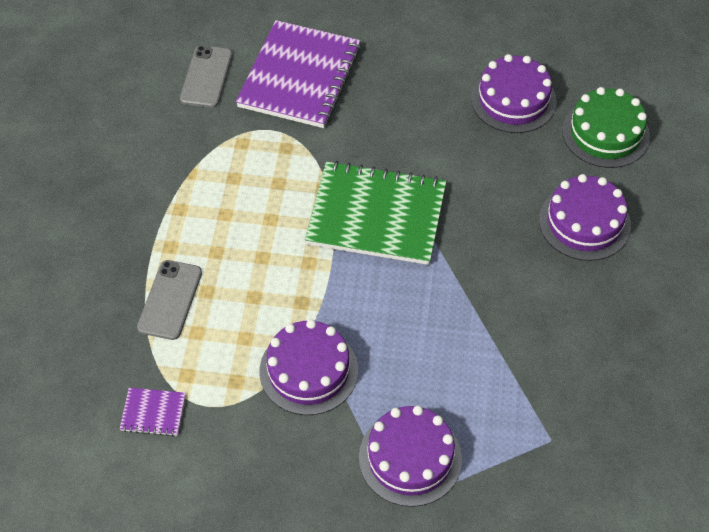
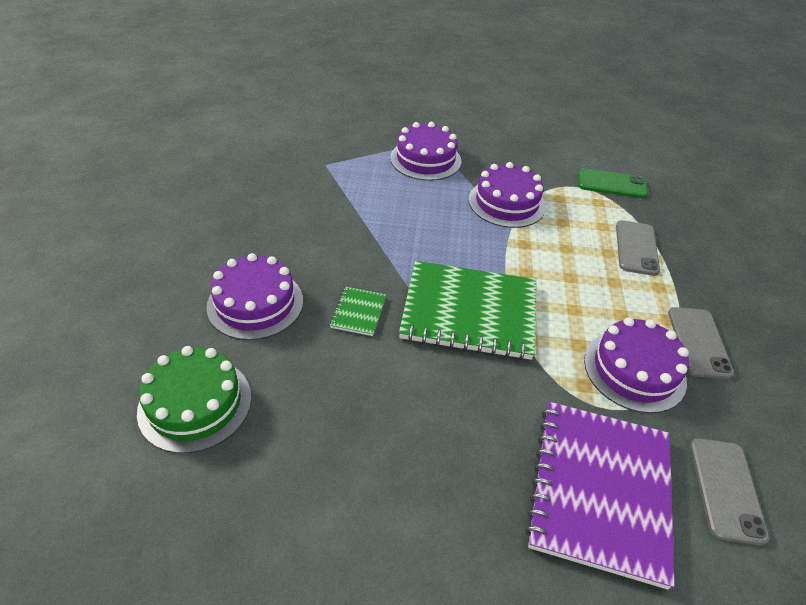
camera: 175 degrees right, 10 degrees down
(153, 413) = (611, 184): purple notebook -> green phone
(162, 187) = (698, 342): none -> grey phone
(484, 214) = (358, 312): none -> green notebook
(513, 100) = (304, 453): purple cake -> purple cake (634, 370)

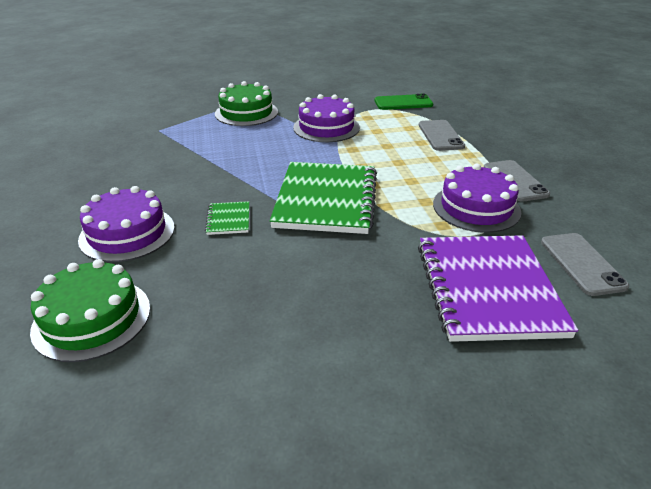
camera: 15 degrees left, 10 degrees down
(425, 159) = (246, 113): purple cake -> green cake
(469, 312) = (326, 200): green notebook -> green notebook turned 75 degrees counterclockwise

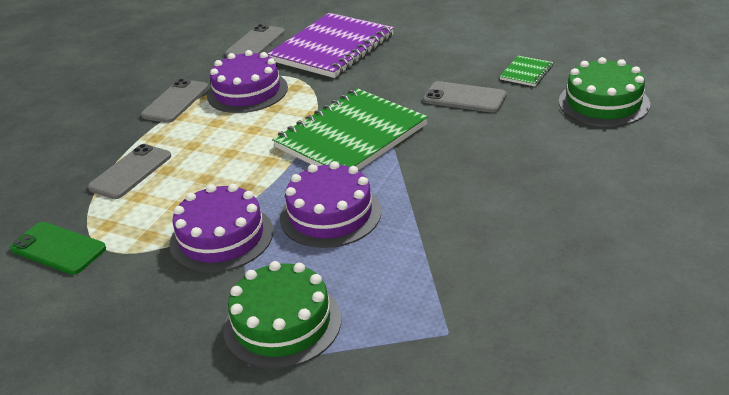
camera: 140 degrees left, 0 degrees up
(127, 233) = (558, 161): purple cake -> purple cake (330, 214)
(228, 219) = (456, 145): green notebook -> green notebook (526, 72)
(259, 271) = (464, 98): none -> grey phone

